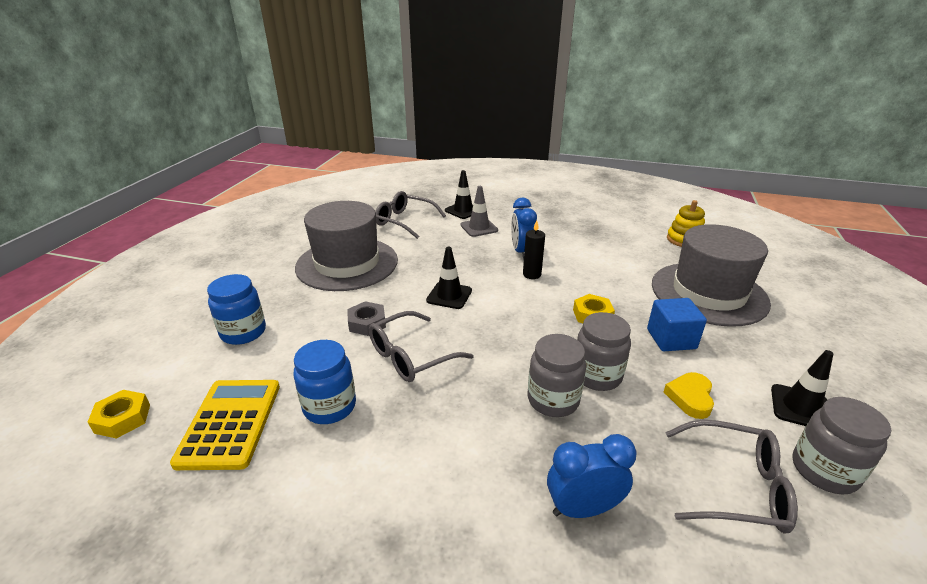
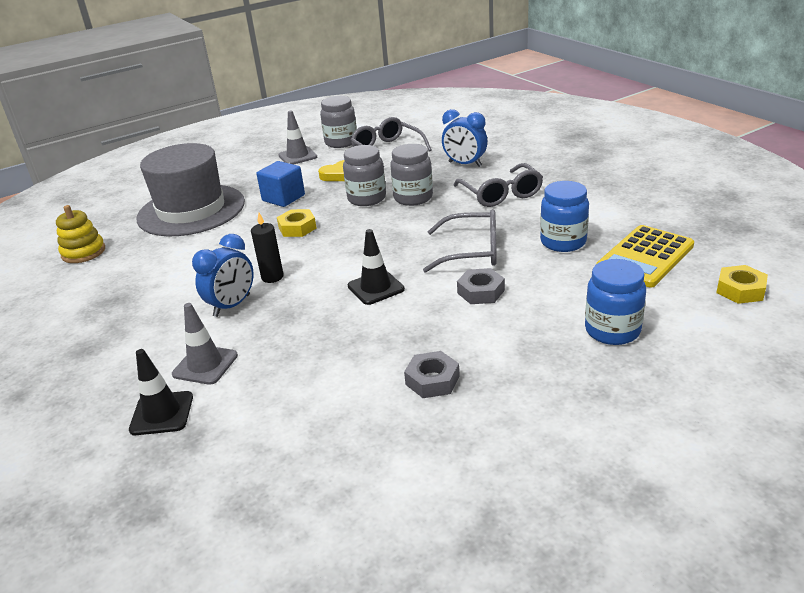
camera: 135 degrees left, 0 degrees up
(347, 263) = (432, 380): grey hat -> grey nut
(404, 221) = (266, 433): grey glasses -> grey glasses (501, 194)
(800, 407) = (297, 156): black traffic cone -> grey traffic cone

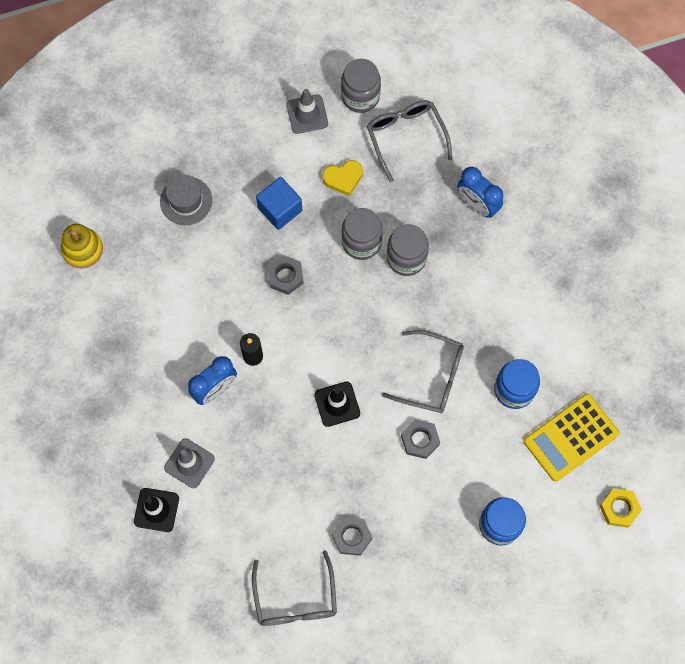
camera: 10 degrees right, 40 degrees up
(191, 210) = (186, 201): grey hat -> grey hat, size x0.48
(297, 228) = (285, 276): yellow nut -> grey nut
(501, 194) = (491, 283): grey glasses -> grey glasses (295, 599)

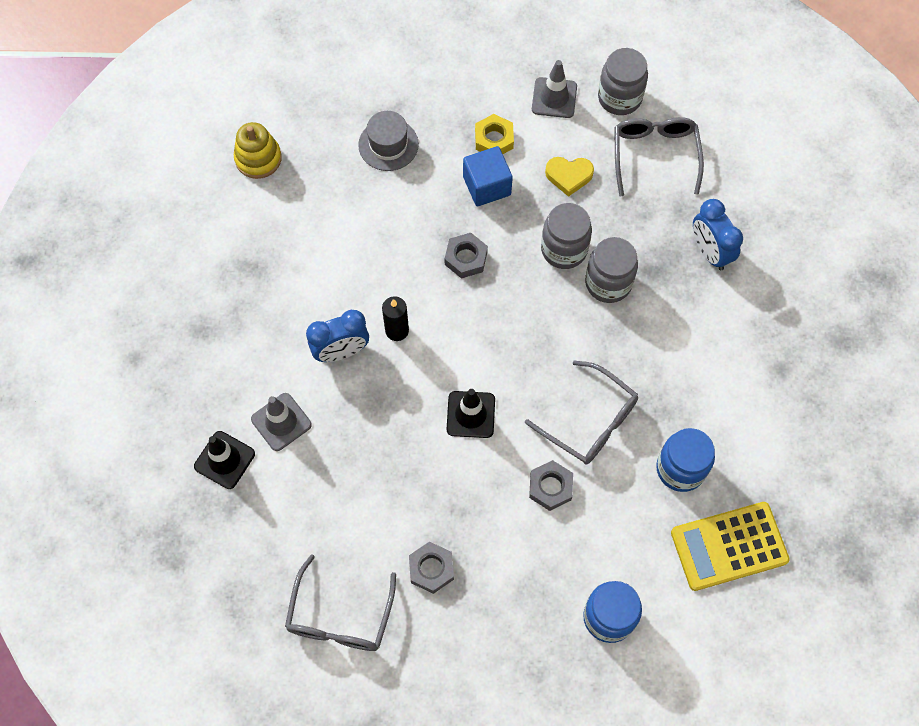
camera: 20 degrees right, 5 degrees down
(619, 508) = (759, 650): yellow nut -> yellow nut (494, 139)

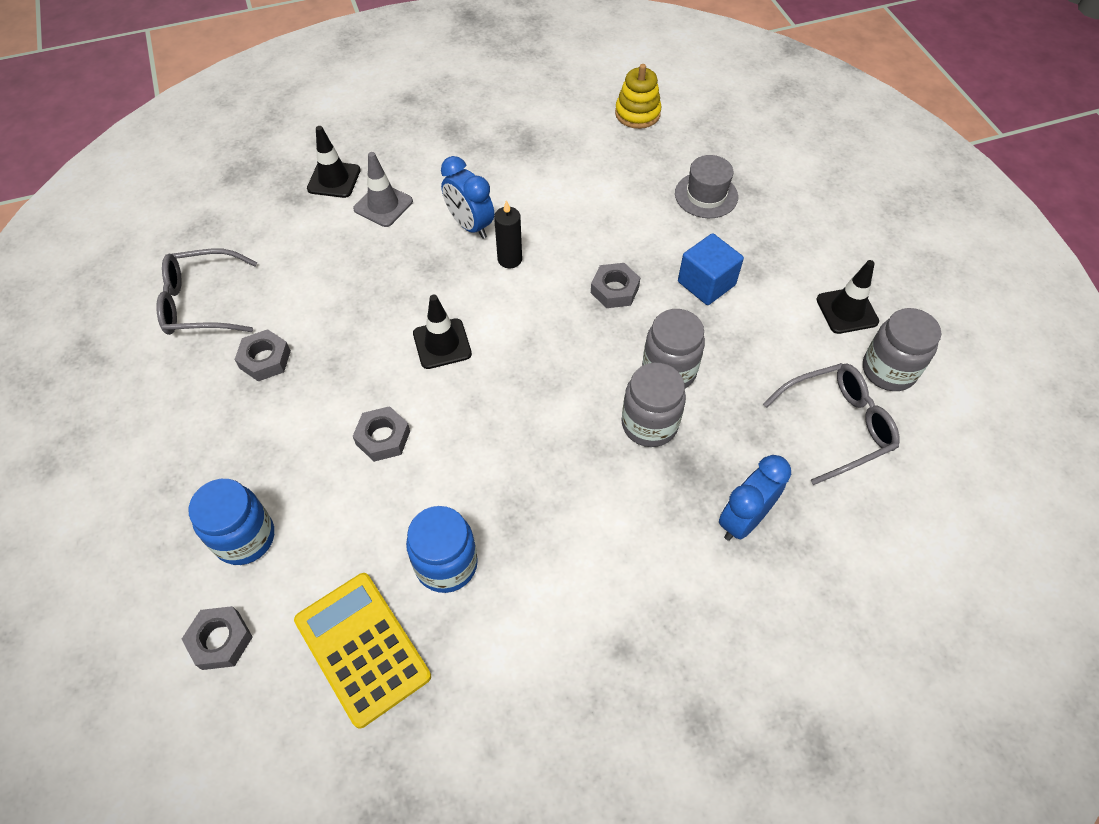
camera: 70 degrees right, 10 degrees down
(494, 139) = (763, 274): yellow nut -> none
(554, 98) = (847, 310): grey traffic cone -> black traffic cone
(569, 176) = (760, 350): yellow heart -> none
(590, 421) = (473, 454): grey glasses -> none
(692, 650) = (220, 640): none -> grey nut

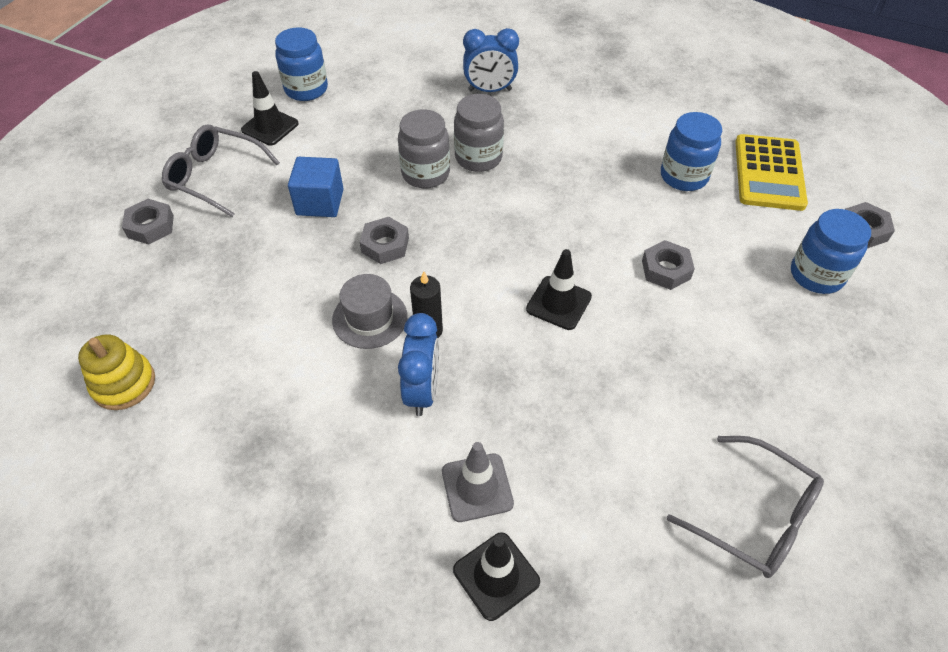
camera: 135 degrees left, 5 degrees down
(265, 359) = (722, 401): grey nut -> grey nut (150, 226)
(706, 195) = (211, 260): grey hat -> grey hat (370, 318)
(837, 425) = (377, 89): grey glasses -> grey glasses (215, 177)
(888, 370) = (306, 89): grey jar -> blue jar

